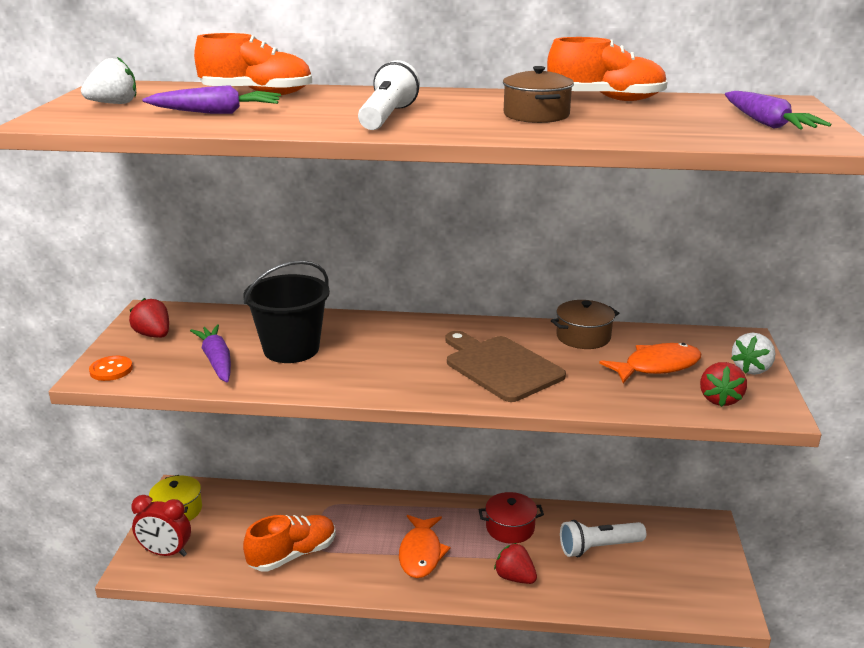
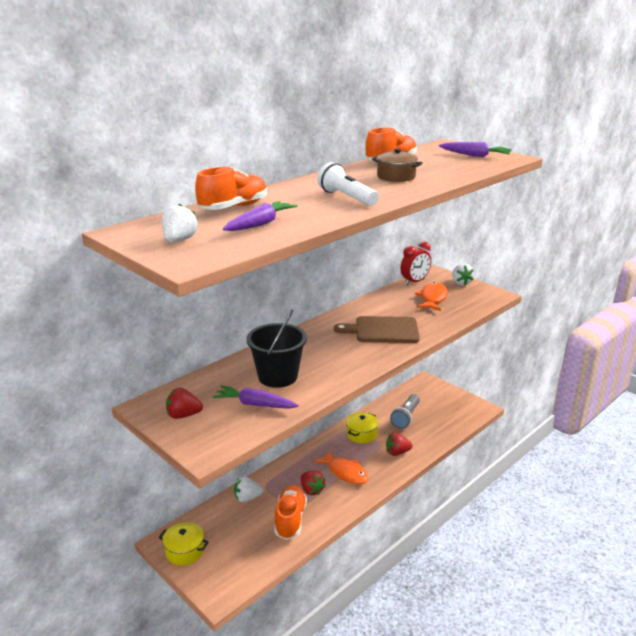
camera: 50 degrees left, 0 degrees up
(111, 370) = (208, 445): orange button -> none
(166, 552) = (221, 574): red clock -> red clock (414, 282)
(295, 505) = (247, 498): none -> white strawberry
(510, 528) = (361, 434): red pot -> yellow pot
(583, 337) = (384, 301): brown pot -> none
(598, 548) = (406, 417): white flashlight -> grey flashlight
(719, 399) = (475, 300): red strawberry -> red strawberry (311, 490)

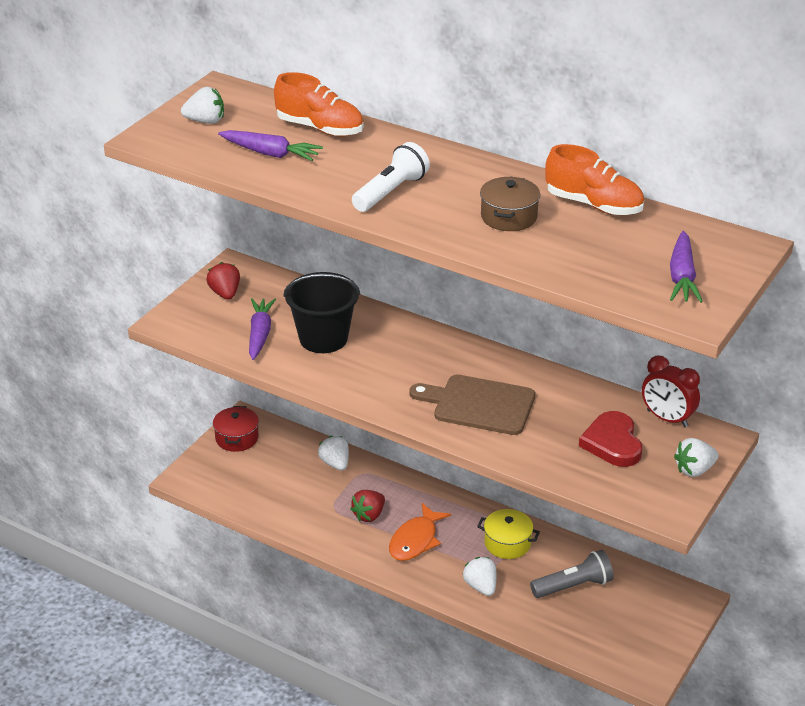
camera: 75 degrees right, 10 degrees up
(185, 551) = (237, 438): yellow pot -> red pot
(290, 520) = (310, 507): orange shoe -> none
(383, 330) = (479, 405): brown cutting board -> brown cutting board turned 60 degrees counterclockwise
(397, 452) = (481, 586): red strawberry -> white strawberry
(406, 417) = (573, 586): grey flashlight -> grey flashlight turned 150 degrees clockwise
(432, 298) = (612, 443): orange fish -> red heart

